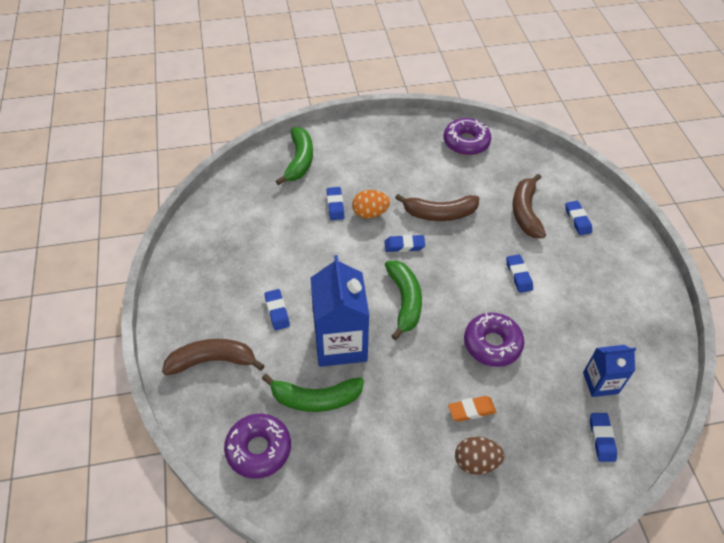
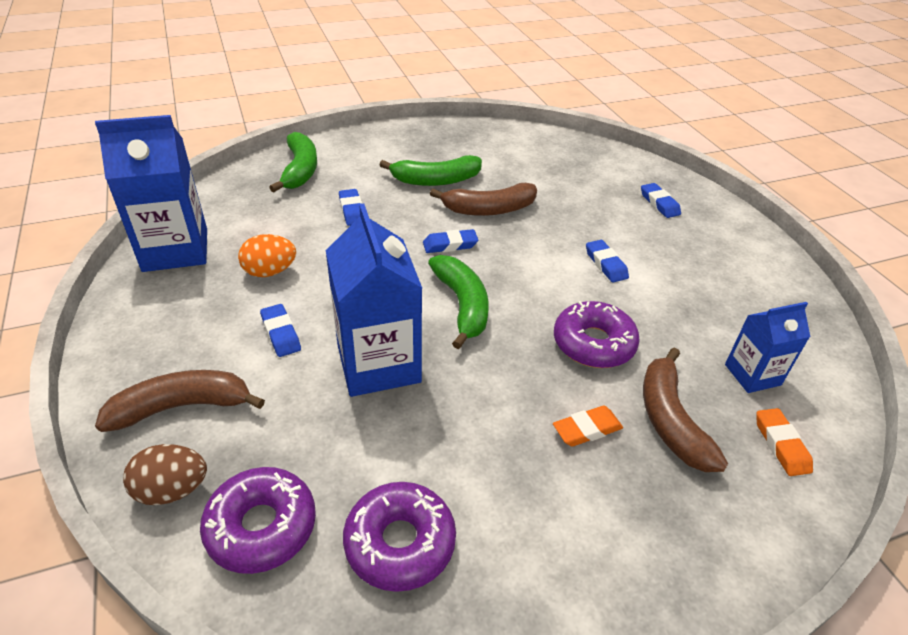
camera: 10 degrees left, 10 degrees down
(207, 231) = (175, 250): none -> blue carton
(315, 399) = (349, 441): green banana -> green banana (435, 180)
(370, 213) = (399, 215): orange egg -> orange egg (270, 272)
(466, 142) = (505, 141): purple donut -> purple donut (400, 542)
(476, 462) = (612, 500): brown egg -> brown egg (172, 490)
(525, 212) = (594, 201): brown banana -> brown banana (670, 420)
(601, 438) = (781, 445): blue eraser -> orange eraser

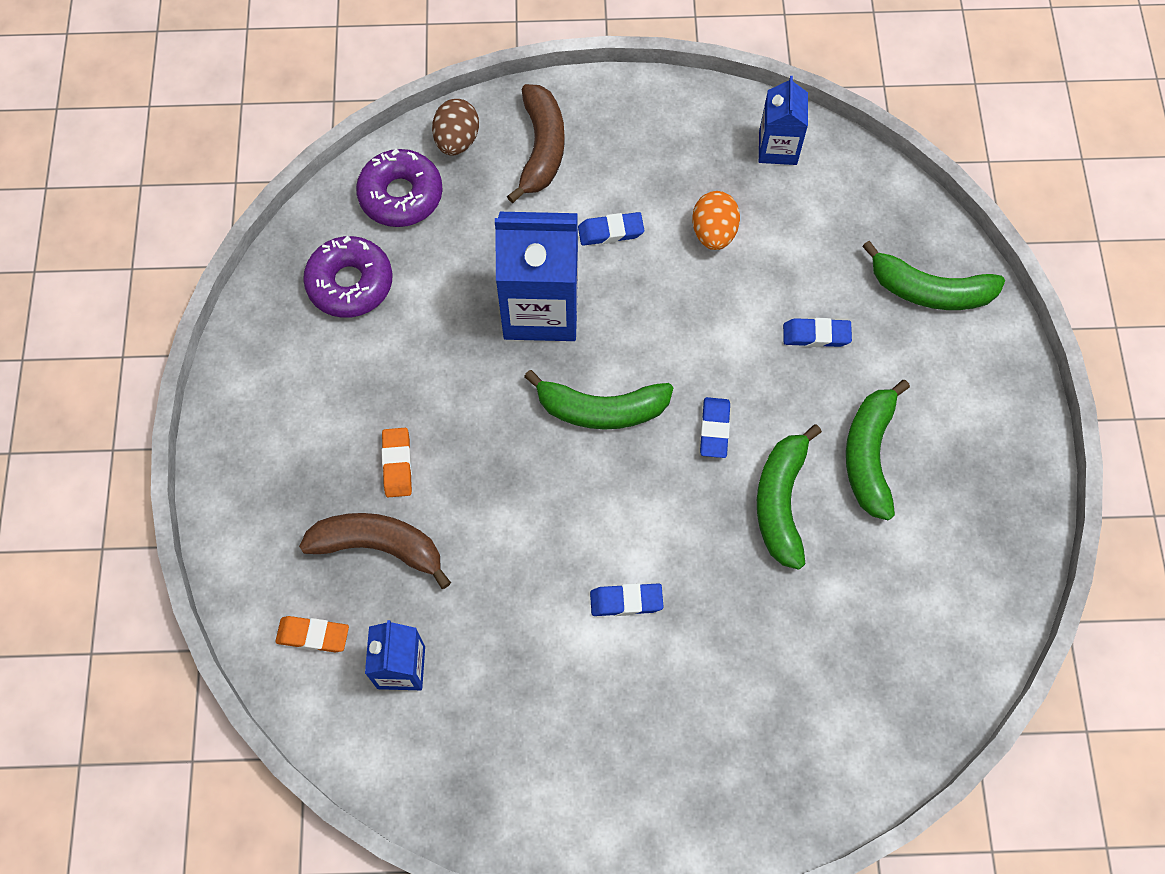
camera: 110 degrees right, 25 degrees up
(175, 250) = (778, 148): blue carton -> blue carton, size x0.57
(489, 209) = (781, 502): brown banana -> green banana
(593, 343) = (500, 522): purple donut -> none
(659, 203) = (740, 750): blue eraser -> none

